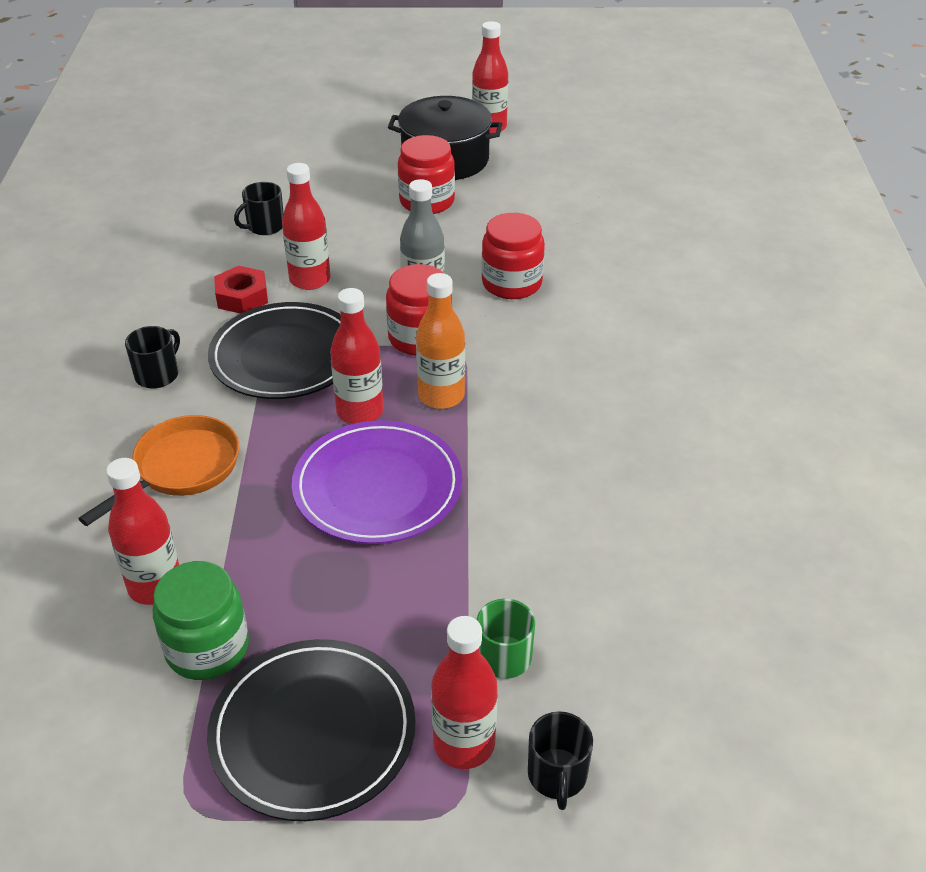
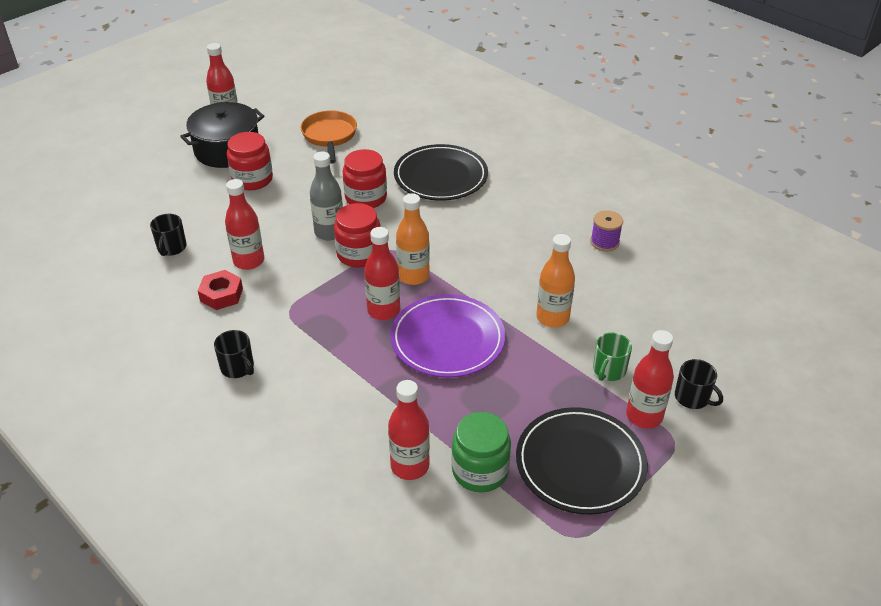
camera: 45 degrees left, 0 degrees up
(158, 374) = (238, 367): black mug -> black mug turned 150 degrees clockwise
(182, 469) = (332, 403): orange pan -> orange pan (329, 136)
(285, 356) = (299, 310): black plate -> black plate (440, 176)
(526, 548) = (552, 318): none -> orange bottle
(725, 506) = (604, 242): none -> purple spool

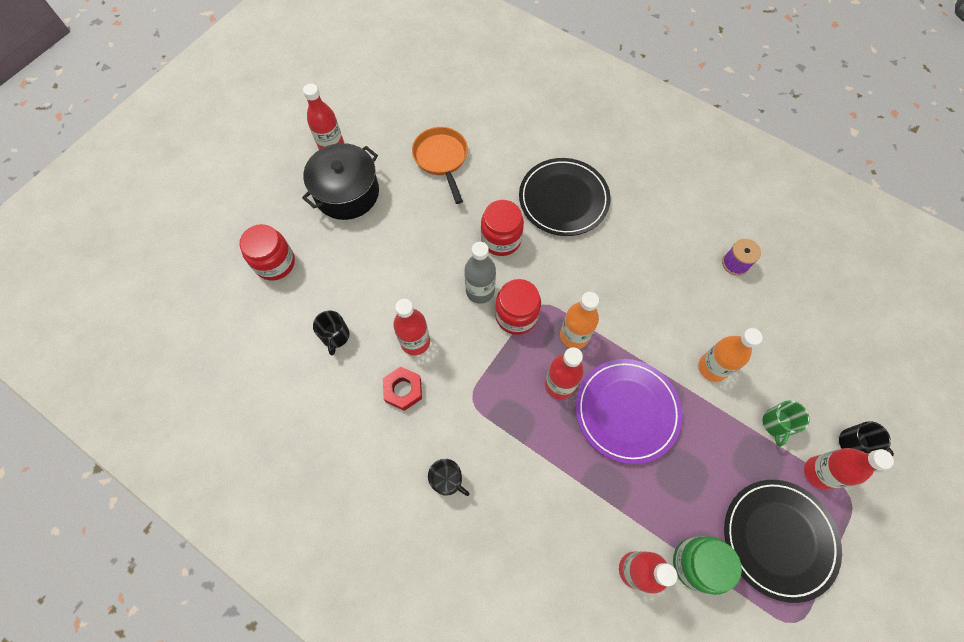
camera: 10 degrees left, 25 degrees up
(252, 179) = (384, 231): red jar -> red jar (275, 263)

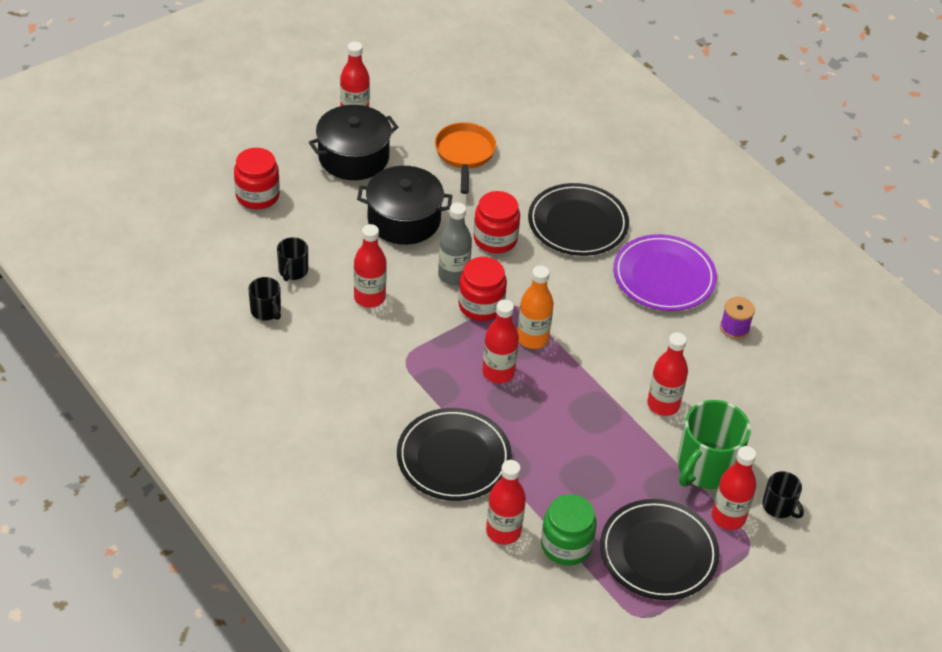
camera: 15 degrees right, 20 degrees down
(403, 390) = (341, 332): red nut -> none
(415, 245) = (404, 219): none -> black pot
(447, 480) = (353, 412): black mug -> black mug (266, 311)
(557, 499) = (453, 458): none -> black plate
(627, 411) = (556, 412): purple plate -> purple plate (664, 276)
(712, 368) = (663, 404): orange bottle -> red bottle
(776, 424) = (705, 467): green mug -> green mug, size x1.92

